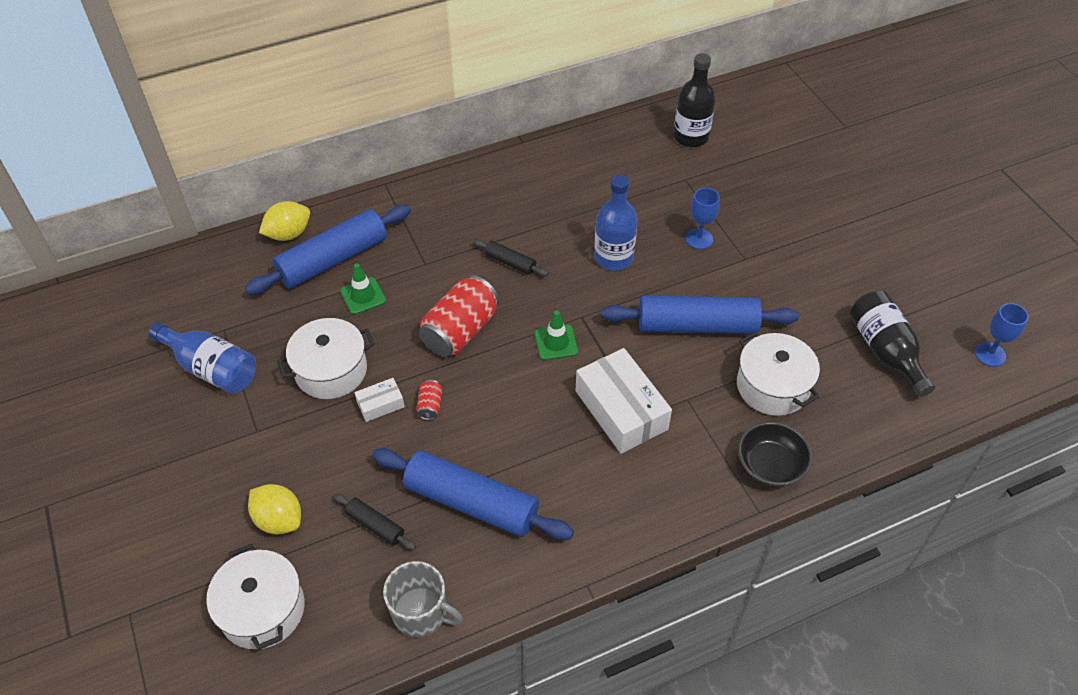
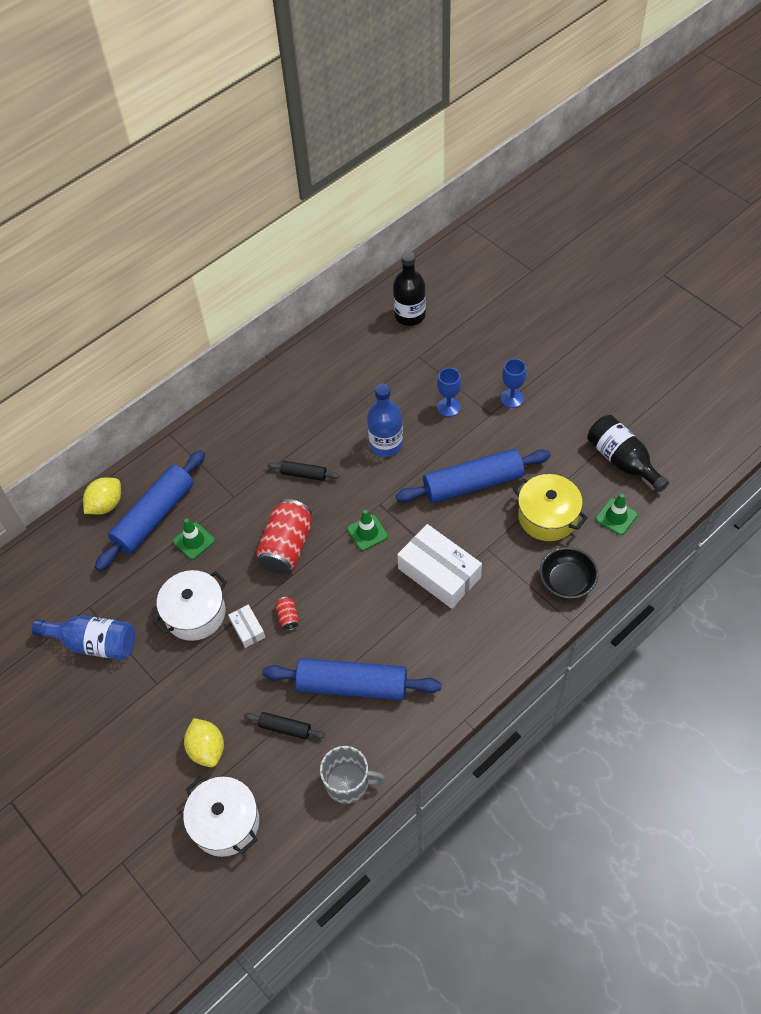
camera: 15 degrees left, 5 degrees up
(279, 520) = (207, 749): yellow lemon -> yellow lemon turned 45 degrees clockwise
(380, 404) = (247, 629): white box -> white box turned 75 degrees counterclockwise
(772, 386) = (547, 516): white pot -> yellow pot
(856, 411) = (616, 517): none -> green traffic cone
(990, 354) = (700, 439): blue goblet -> blue goblet (512, 398)

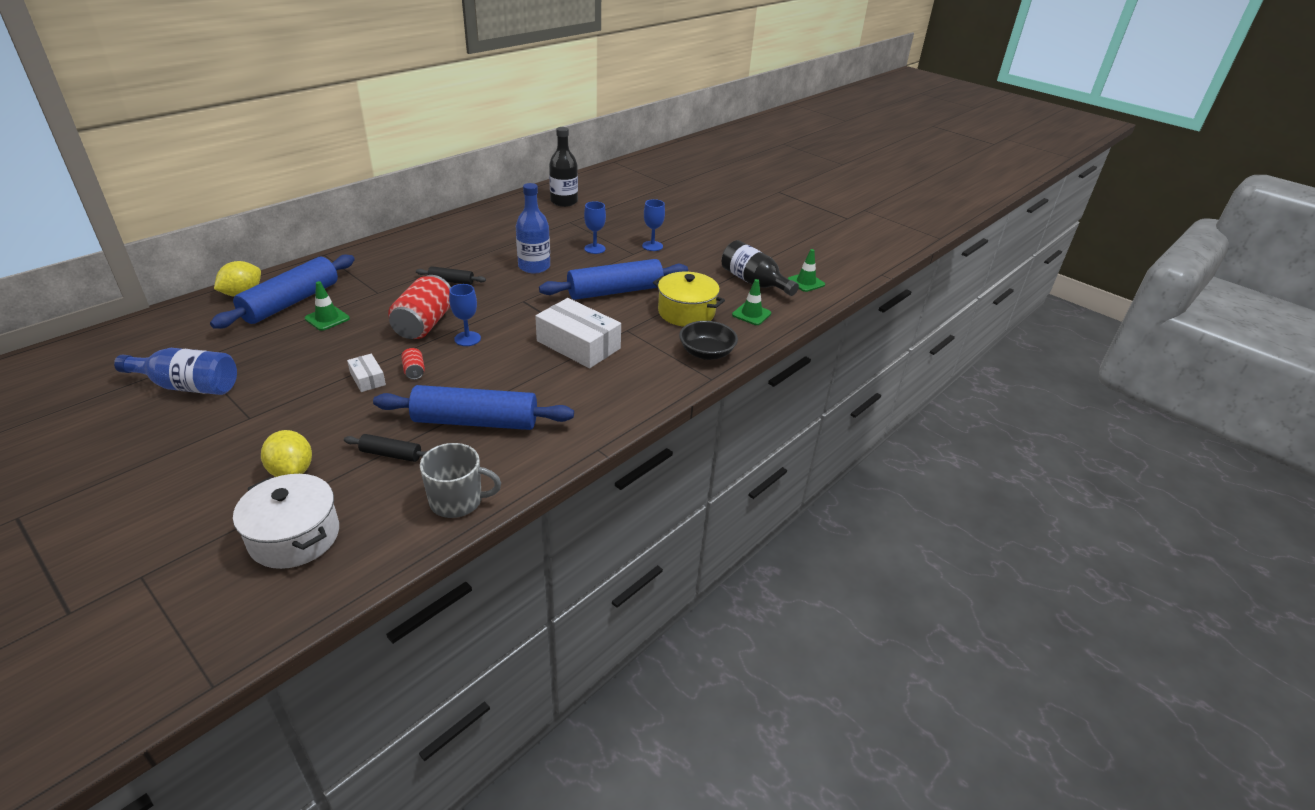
camera: 10 degrees left, 20 degrees down
(195, 613) = (312, 367): white pot -> none
(331, 567) = (467, 339): none -> blue goblet
(367, 532) = (508, 317): green traffic cone -> green traffic cone (806, 282)

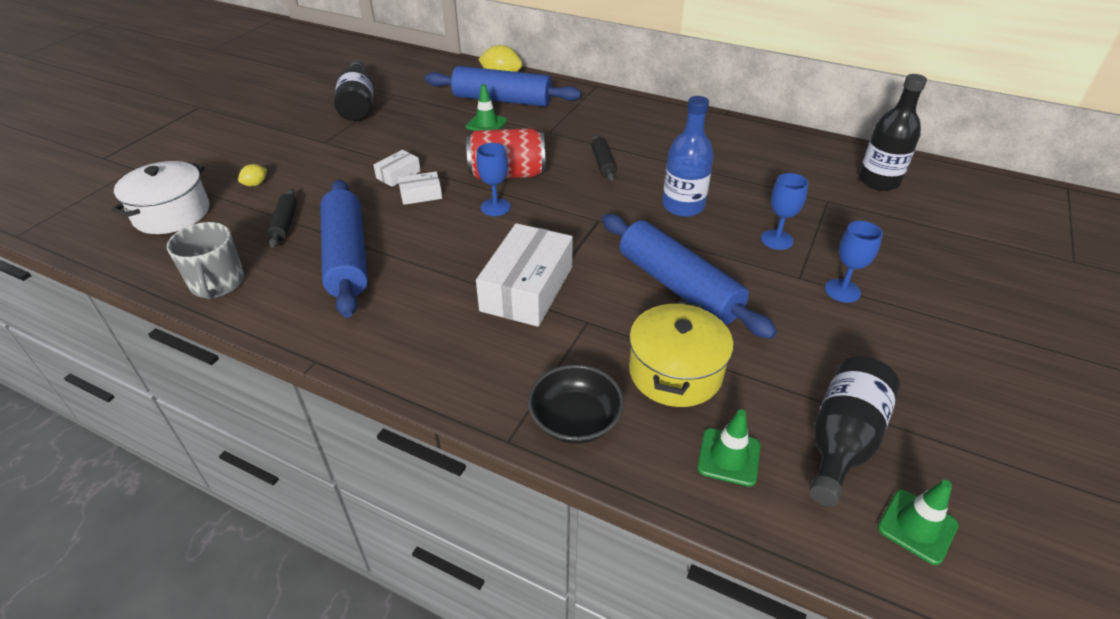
camera: 75 degrees right, 5 degrees up
(188, 386) = (358, 105): blue bottle -> black bottle
(292, 471) = (255, 184): yellow lemon -> yellow lemon, size x0.53
(414, 371) = (421, 195): red can -> white box

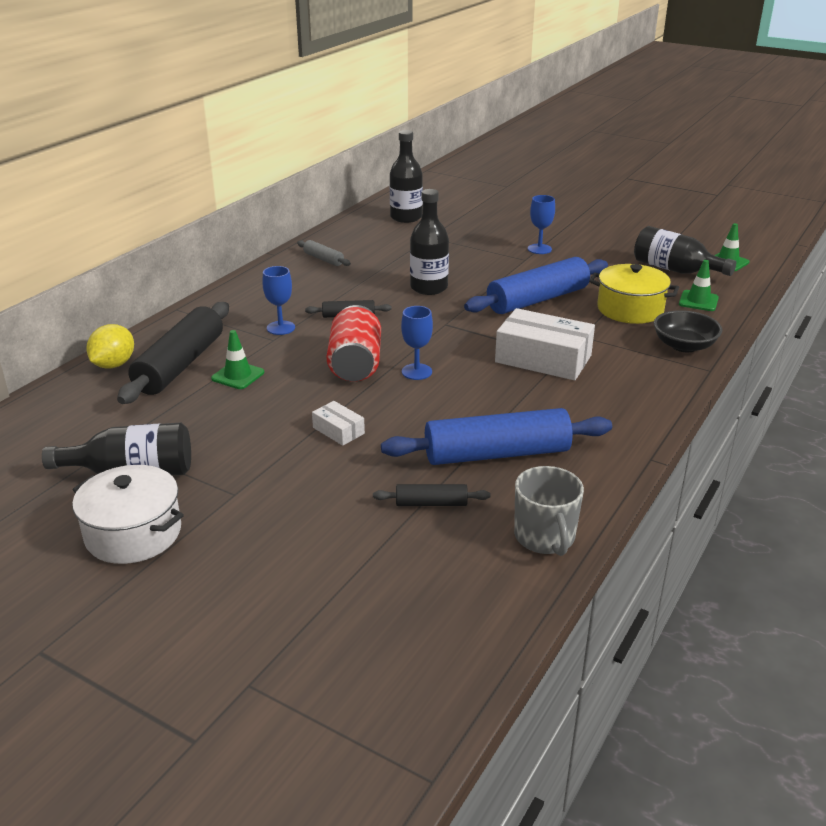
camera: 85 degrees left, 10 degrees down
(172, 214) = (394, 608): white pot -> white pot (133, 533)
(217, 284) = (545, 537): grey mug -> grey mug turned 90 degrees clockwise
(255, 184) = (333, 541): yellow lemon -> none
(421, 195) = (385, 414): white box -> none
(502, 100) = (180, 365): blue rolling pin -> black rolling pin
(683, 206) = (429, 288): blue bottle -> black bottle
(727, 139) = (323, 259): none -> grey rolling pin
(776, 240) = (479, 260): blue goblet -> blue goblet (281, 328)

